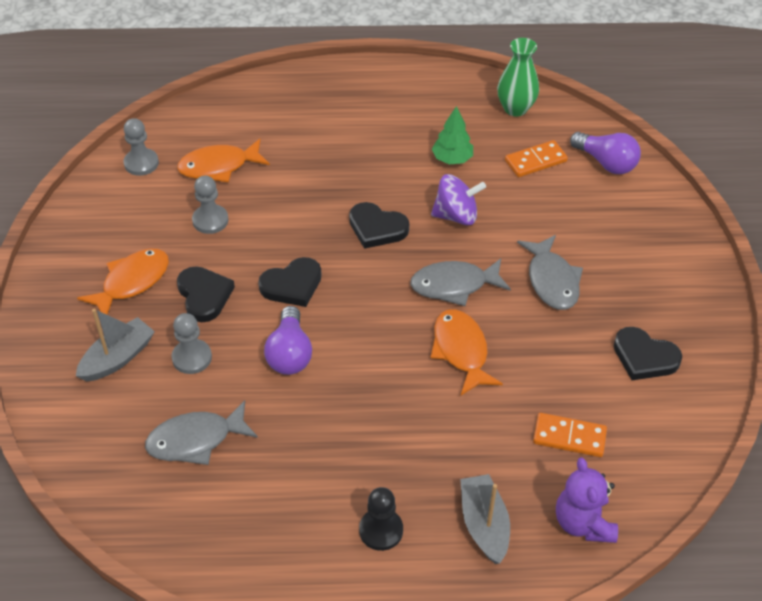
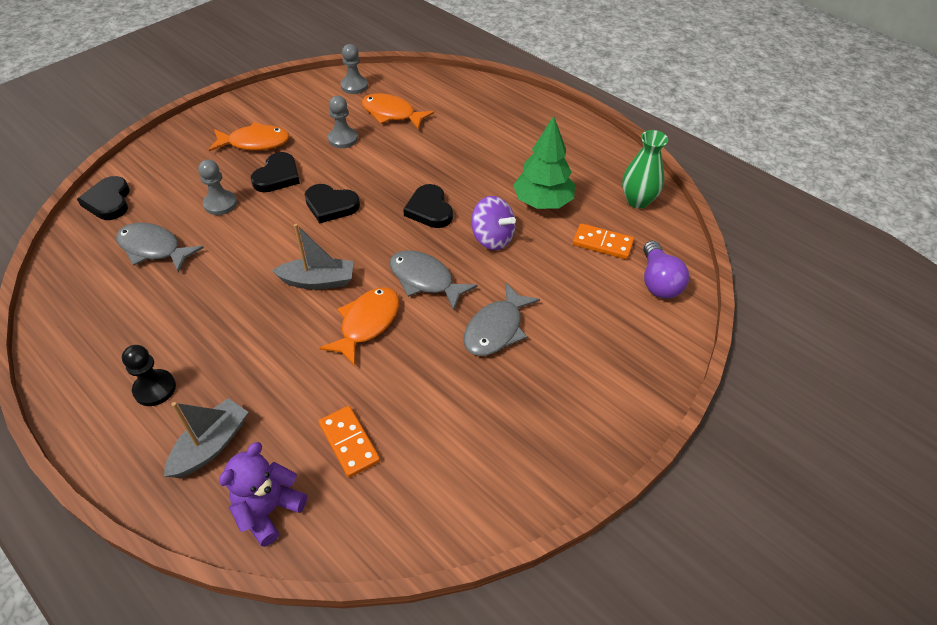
camera: 45 degrees right, 0 degrees up
(118, 358) = (188, 176): grey boat -> grey boat (318, 281)
(289, 354) = (270, 242): purple light bulb -> none
(452, 159) = (542, 202): green tree -> green tree, size x1.56
(644, 357) = (486, 438): black heart -> black heart (109, 201)

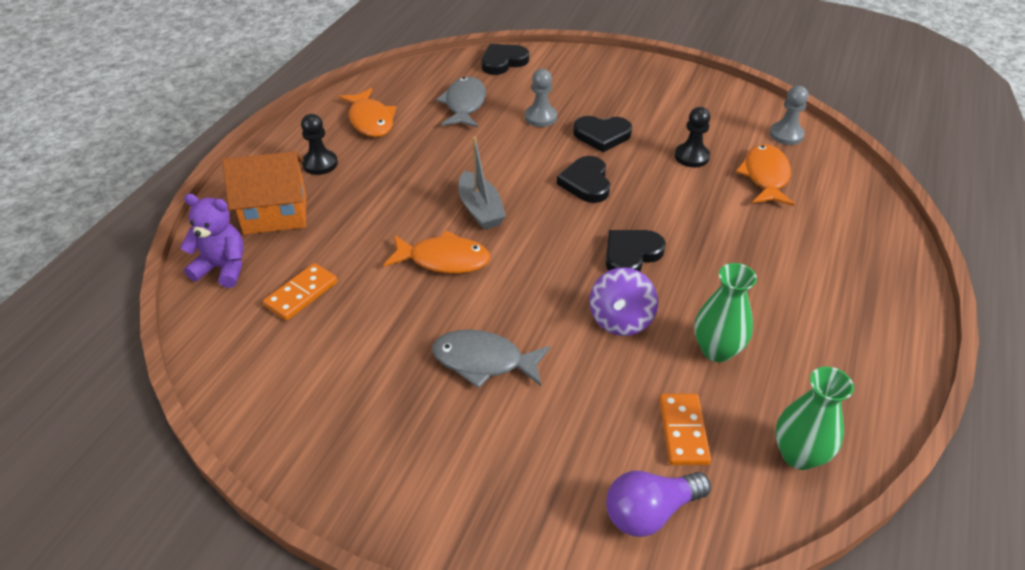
camera: 70 degrees right, 5 degrees down
(211, 445) = (275, 214): grey boat -> orange house
(255, 143) = (637, 105): orange fish -> orange fish (370, 120)
(343, 139) = (691, 156): grey pawn -> black pawn
(425, 280) = (524, 283): grey fish -> none
(542, 202) = (716, 350): green tree -> green vase

